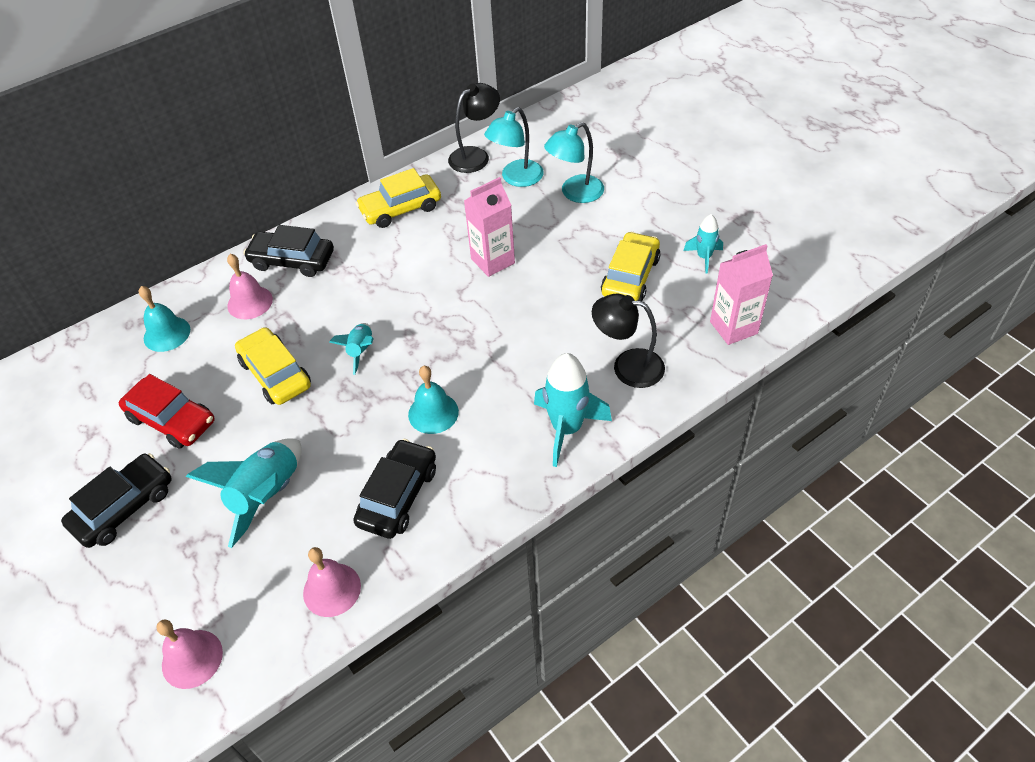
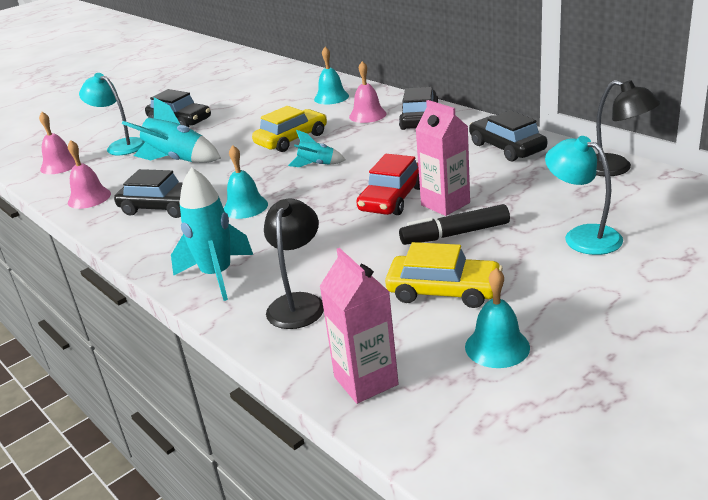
camera: 85 degrees right, 20 degrees down
(171, 420) = (250, 117): red car -> red car (392, 199)
(400, 209) = (507, 147): yellow car -> black car
(516, 178) = (589, 197): turquoise lamp -> turquoise lamp (121, 146)
(547, 261) = (455, 234): none -> black marker
(704, 257) = (497, 347): turquoise rocket -> turquoise bell

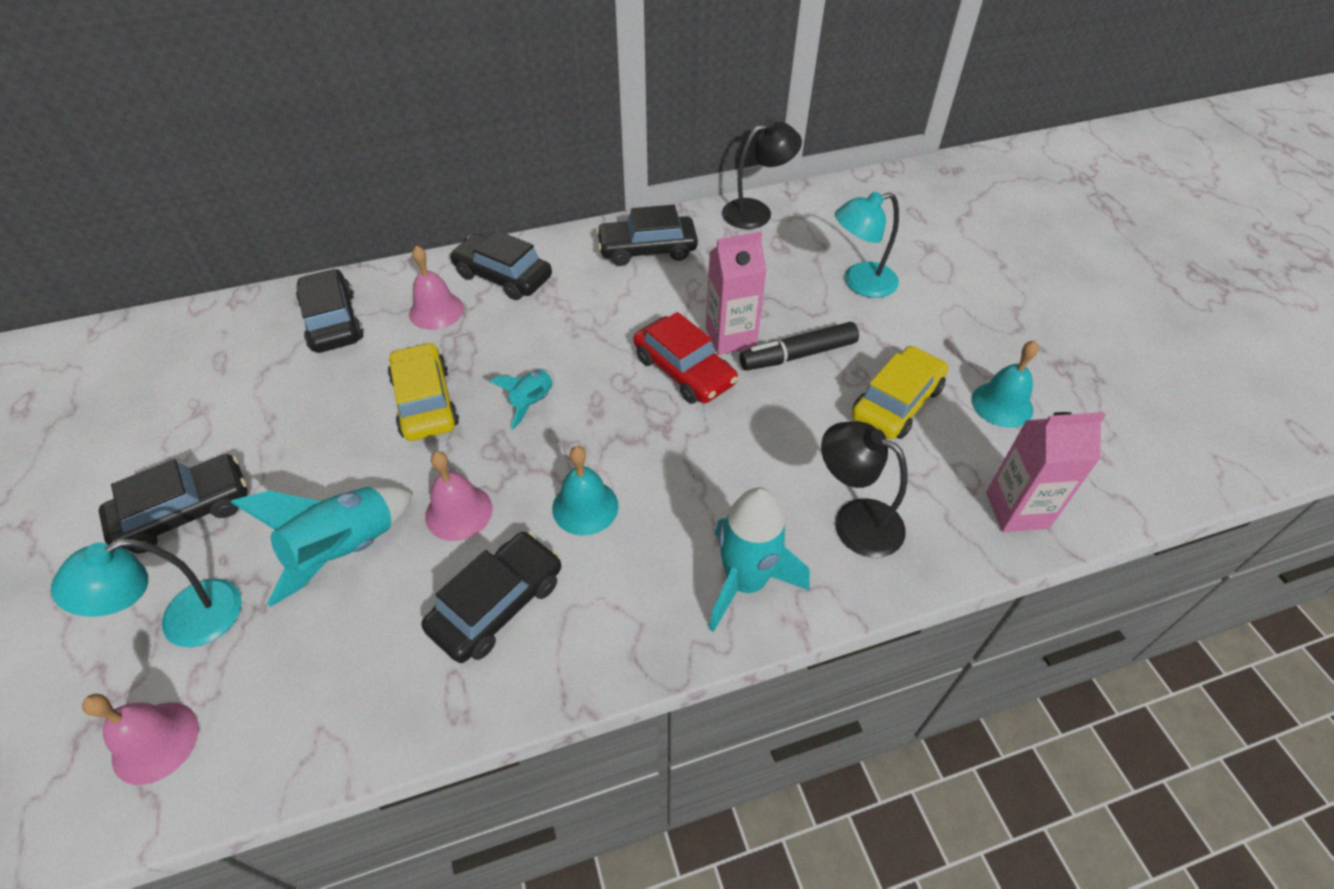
camera: 70 degrees left, 20 degrees up
(89, 198) = (362, 707): pink bell -> pink bell (459, 512)
(331, 97) = (333, 321): turquoise bell -> black car
(455, 234) = (798, 355): black marker -> black marker turned 60 degrees clockwise

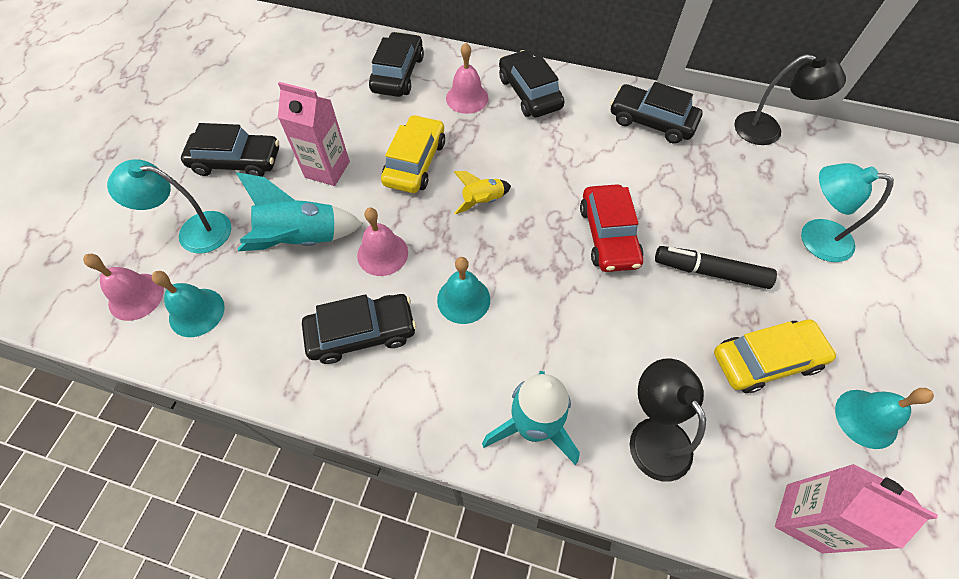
camera: 35 degrees right, 10 degrees up
(263, 707) = (196, 312): none -> turquoise bell
(532, 403) = (482, 201): turquoise rocket -> yellow rocket
(730, 337) = (665, 228): pink carton -> pink carton (327, 169)

